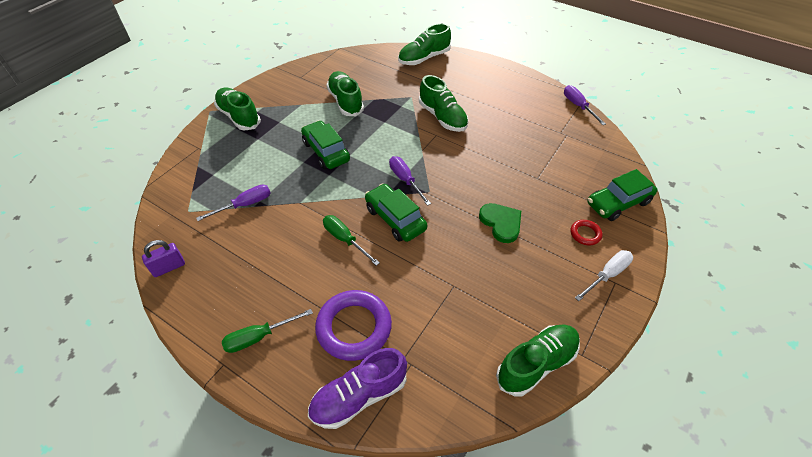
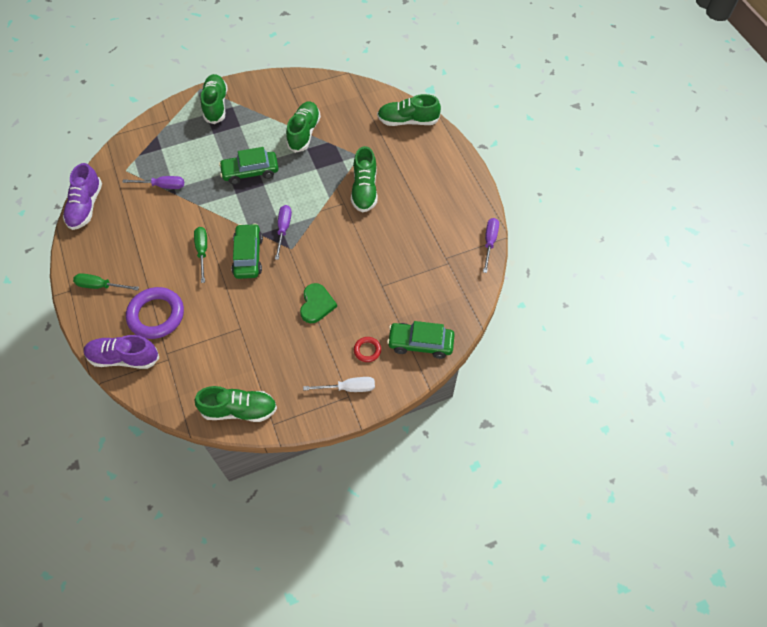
camera: 35 degrees right, 10 degrees up
(169, 267) = (86, 206): purple padlock -> purple shoe
(326, 151) = (250, 172): green car -> green car turned 105 degrees counterclockwise

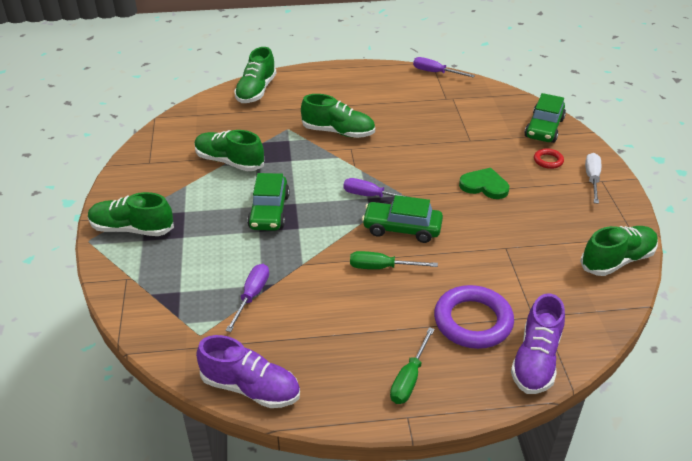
camera: 75 degrees left, 20 degrees down
(239, 410) = (617, 260): green shoe -> green shoe turned 45 degrees clockwise

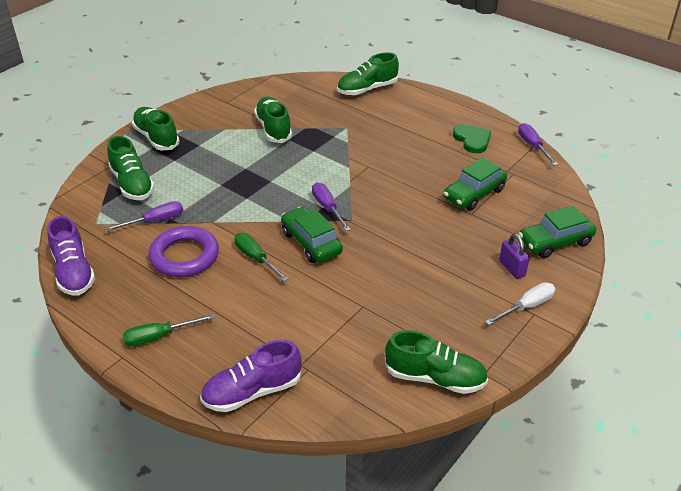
camera: 45 degrees right, 0 degrees up
(269, 211) = (246, 176): green car -> green car (474, 194)
(338, 132) = (378, 149): green shoe -> green shoe (132, 184)
(473, 321) = (255, 335): purple ring -> purple ring (184, 256)
(484, 186) = (423, 253): green heart -> green heart (472, 140)
(548, 161) = (512, 268): red ring -> purple padlock

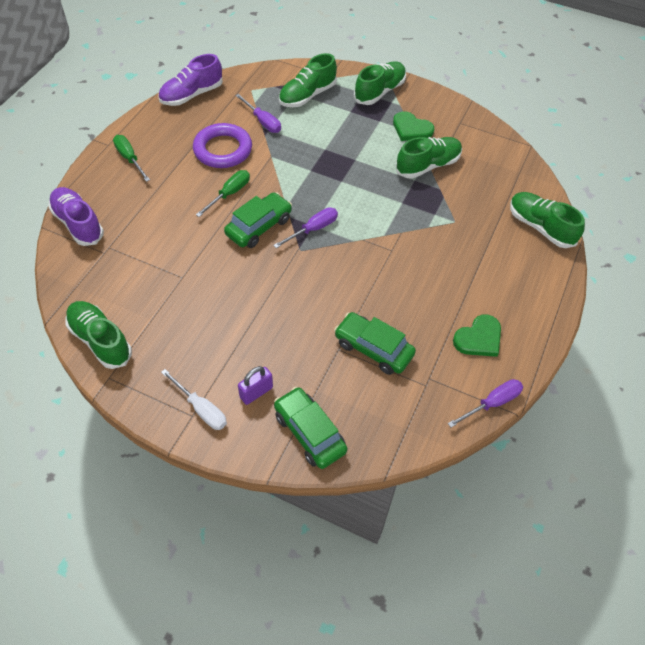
camera: 75 degrees right, 15 degrees up
(220, 129) = (411, 129): none -> green heart
(435, 378) = (100, 340): green shoe -> green shoe turned 135 degrees clockwise

